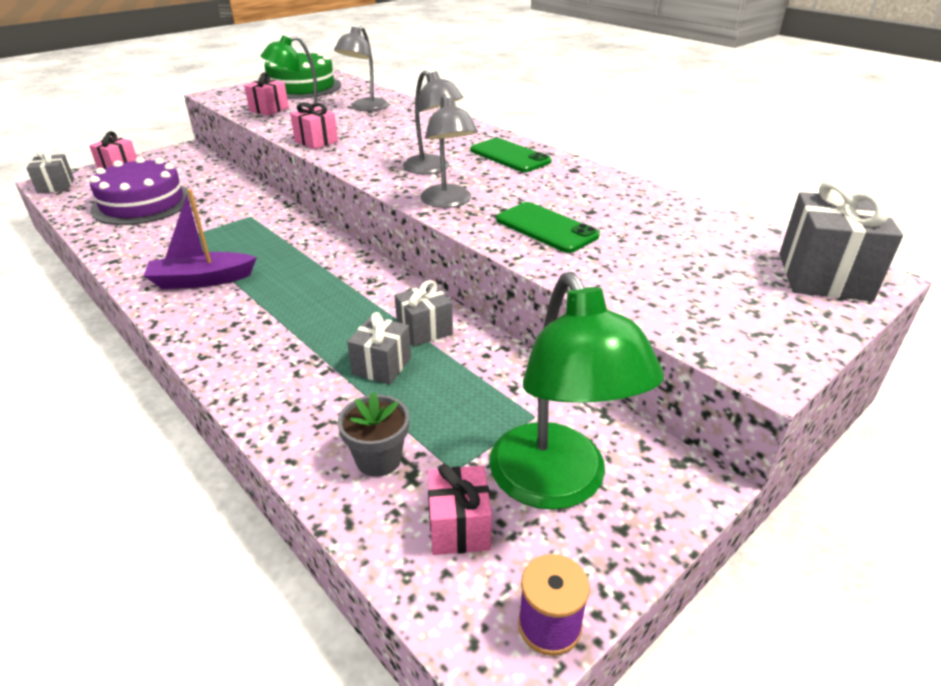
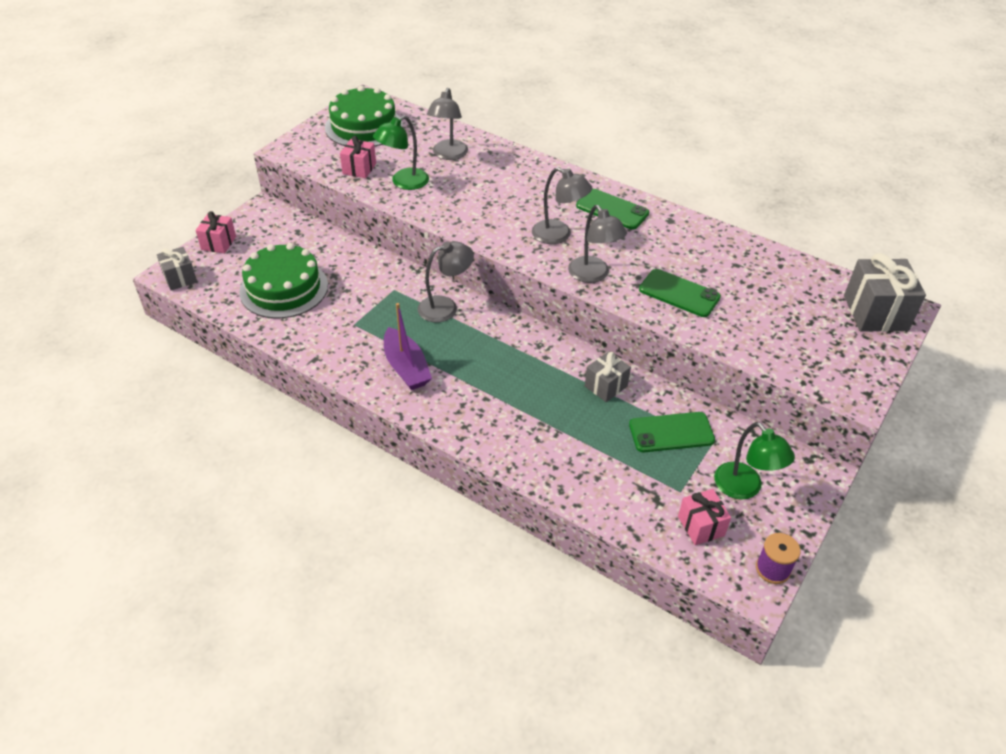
camera: 15 degrees left, 10 degrees up
(142, 203) = (284, 288): purple cake -> green cake
(202, 280) = (406, 367): purple boat -> purple boat turned 90 degrees counterclockwise
(292, 235) = (445, 307): none -> grey lamp
(316, 141) = (437, 212): pink gift -> none
(378, 459) = (631, 493): grey flower pot -> none
(382, 366) = (593, 422): grey gift -> none
(482, 394) = (671, 433): none -> green phone
(556, 484) = (744, 488): green lamp -> green lamp, size x0.64

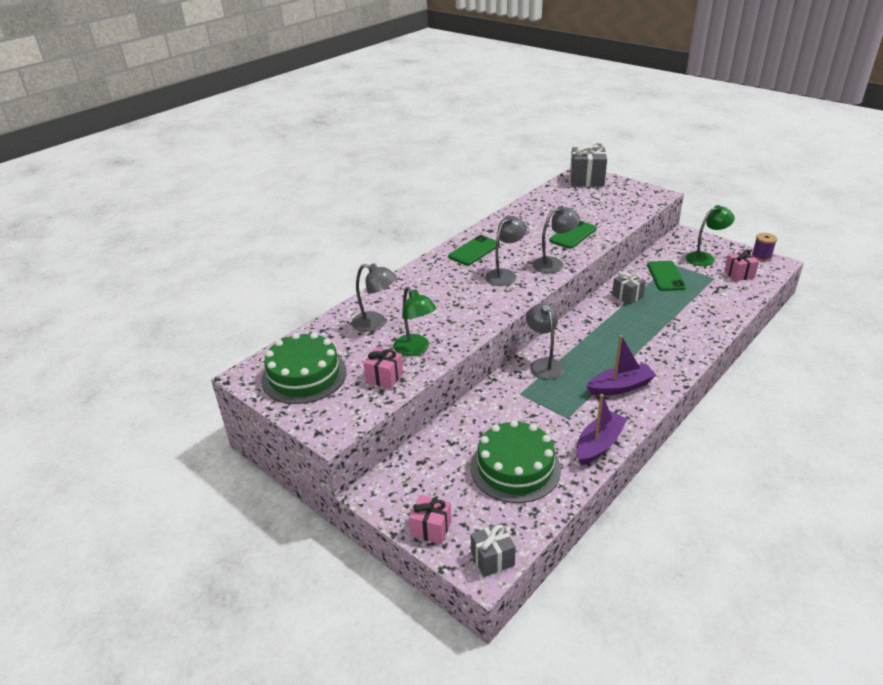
camera: 80 degrees left, 10 degrees down
(311, 346) = (599, 445): none -> purple boat

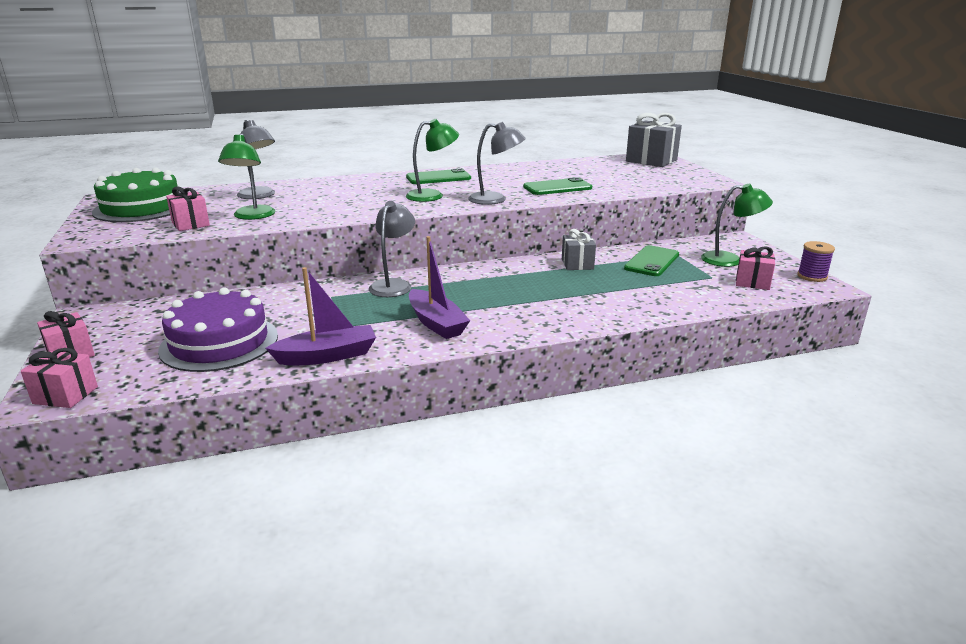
camera: 30 degrees right, 10 degrees down
(492, 559) = (65, 395): grey gift -> pink gift
(505, 275) = (432, 195): grey lamp -> green lamp
(515, 468) = (219, 342): green cake -> purple cake
(620, 387) = (436, 323): purple boat -> purple boat turned 45 degrees clockwise

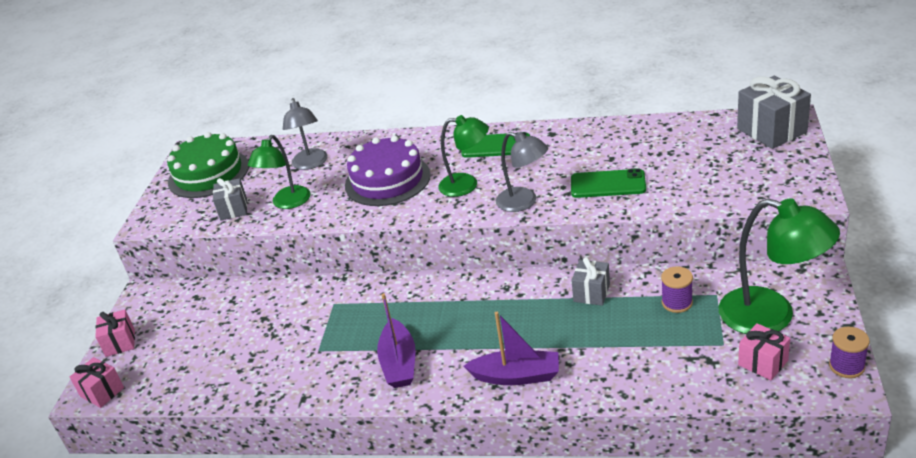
camera: 30 degrees right, 10 degrees up
(190, 224) = (233, 209): pink gift -> grey gift
(219, 342) = (222, 352): purple cake -> purple cake (387, 180)
(327, 356) = (290, 388): purple boat -> purple boat (516, 376)
(393, 285) = (395, 296): grey lamp -> none
(652, 261) = (677, 303): green phone -> purple spool
(730, 260) = (771, 316): green lamp -> green lamp, size x1.56

